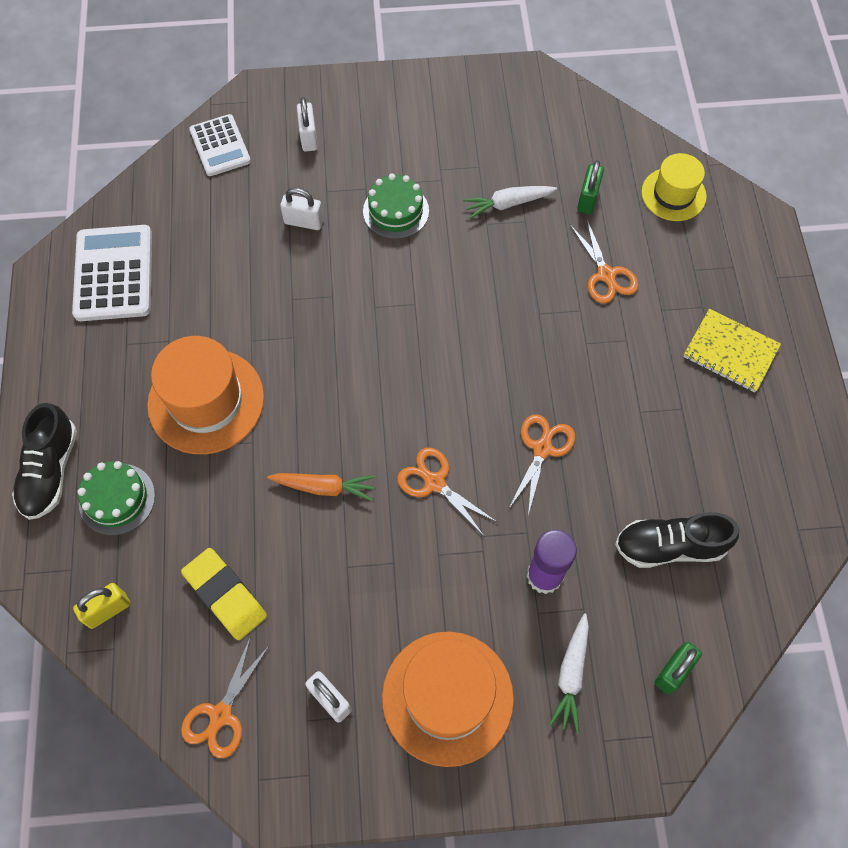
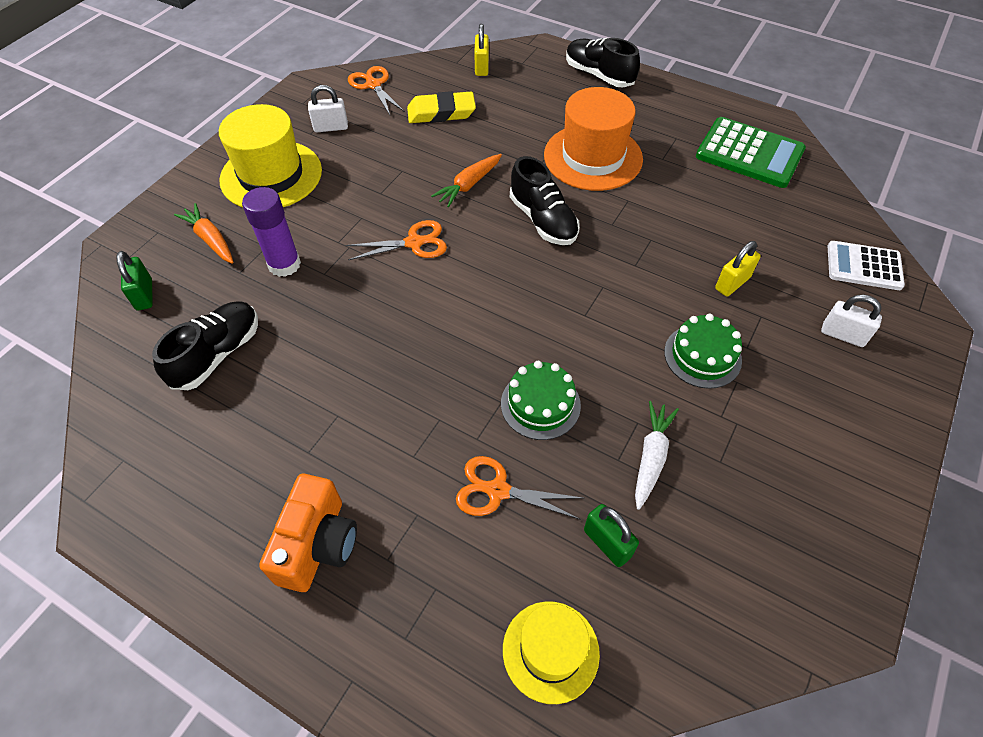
camera: 125 degrees right, 10 degrees down
(114, 274) = (749, 153): white calculator -> green calculator
(117, 499) = (552, 94): green cake -> green cake (540, 404)
(304, 222) = (732, 283): white padlock -> yellow padlock
(327, 394) = (543, 220): none -> black shoe
(447, 697) = (271, 175): orange hat -> yellow hat
(542, 449) = (375, 322): orange scissors -> none
(571, 675) = (210, 239): white carrot -> orange carrot
(730, 352) = (318, 544): yellow notebook -> orange camera

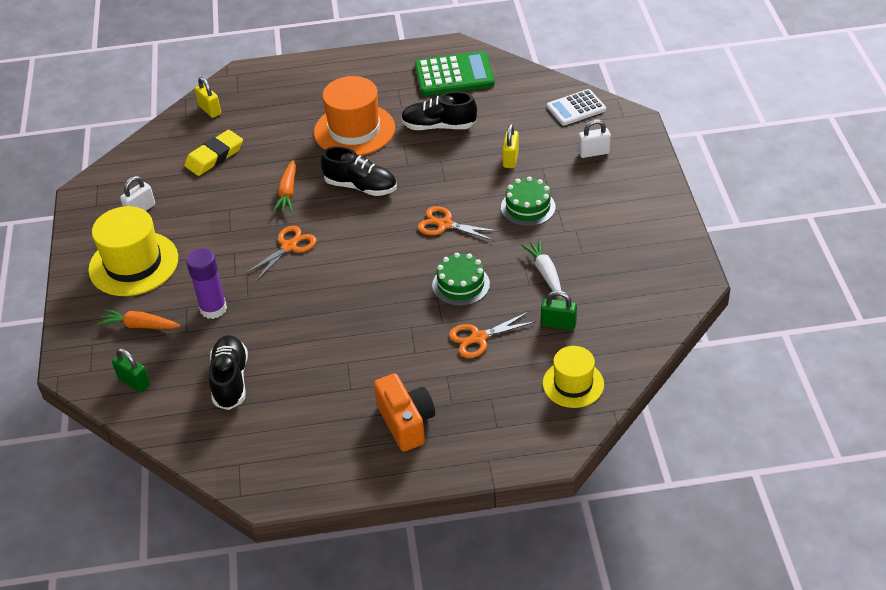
camera: 35 degrees left, 10 degrees down
(373, 85) = (138, 164): orange scissors -> orange scissors (445, 224)
(599, 75) = (304, 73): black shoe -> black shoe (439, 126)

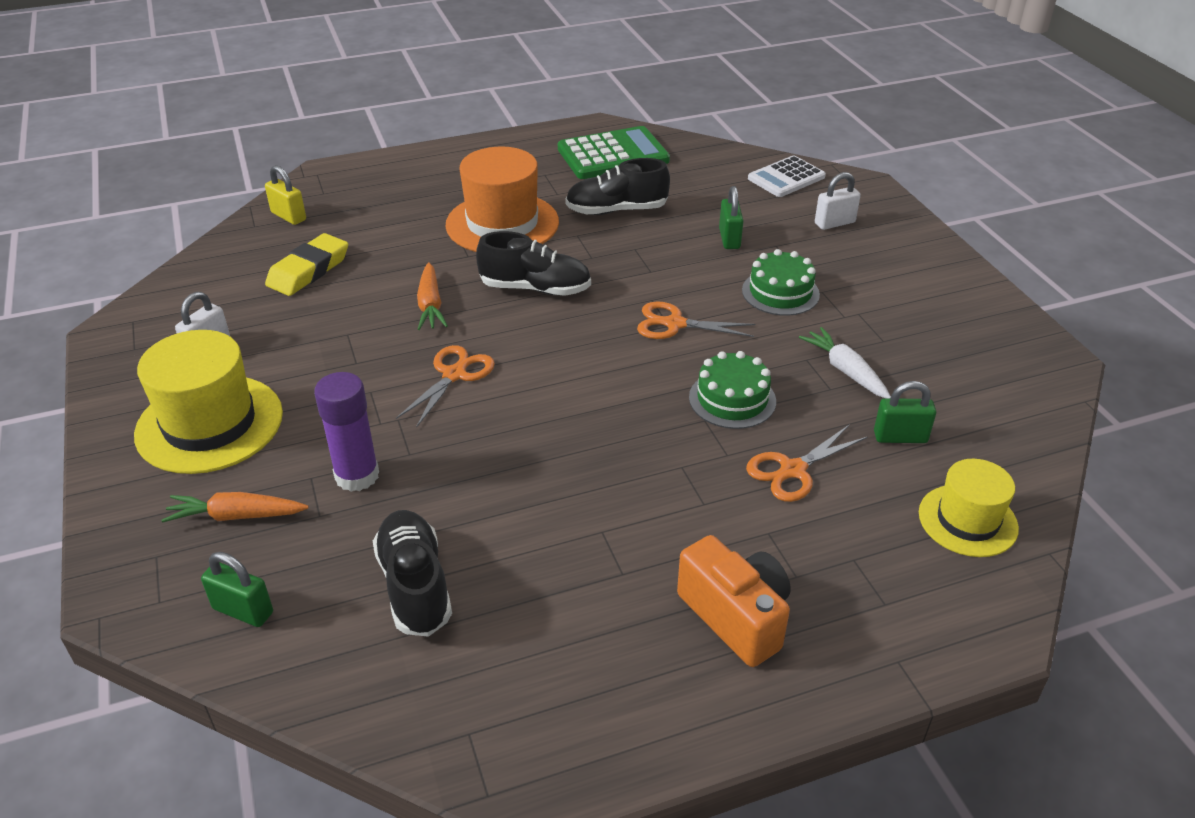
camera: 15 degrees left, 5 degrees down
(510, 159) = (729, 239): yellow padlock -> green padlock

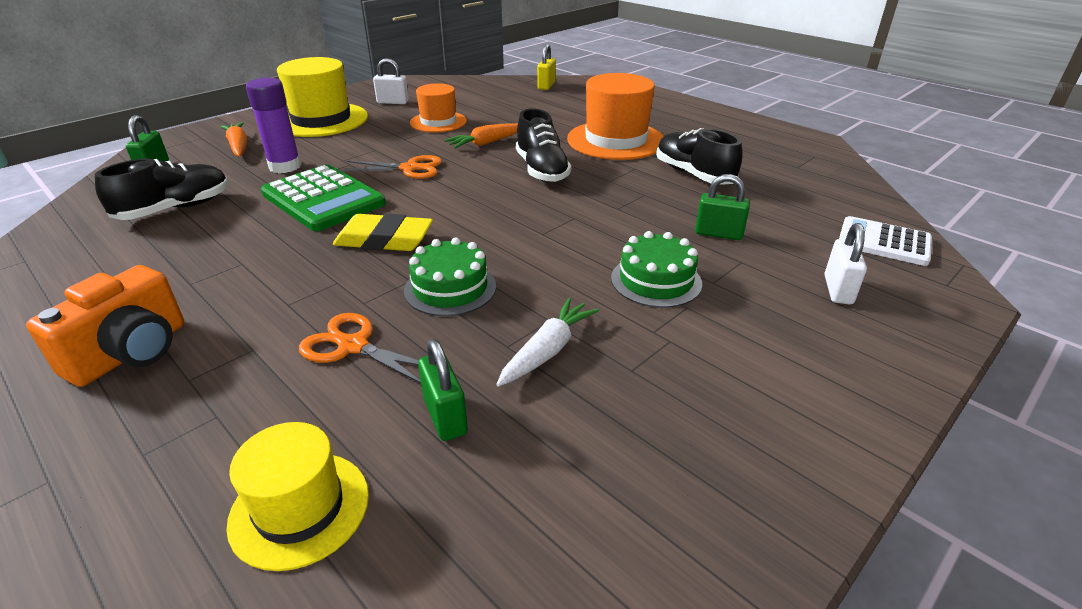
camera: 65 degrees right, 5 degrees down
(308, 270) = (493, 104): yellow eraser -> yellow eraser (384, 239)
(326, 325) = (438, 122): none -> orange hat
(613, 155) = (779, 154): green calculator -> green calculator (323, 199)
(675, 324) = (546, 236): orange scissors -> none
(729, 239) = (718, 234): green padlock -> green padlock turned 45 degrees clockwise
(834, 223) = (838, 290): white padlock -> white padlock turned 60 degrees clockwise

